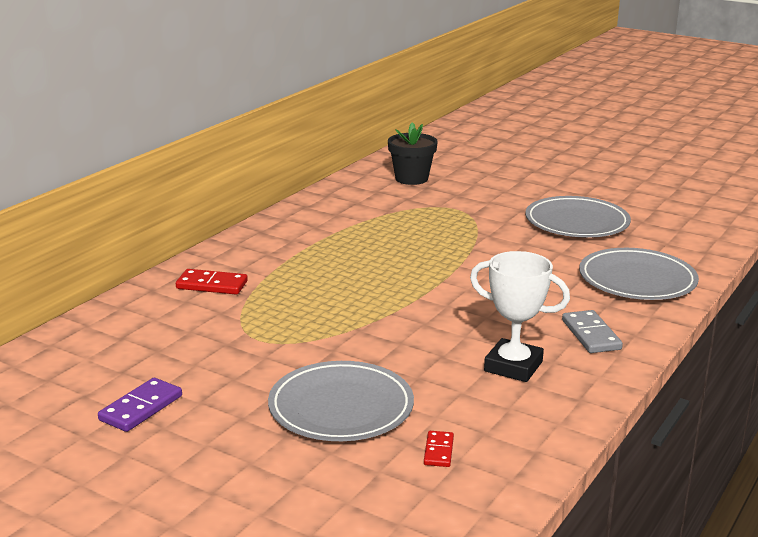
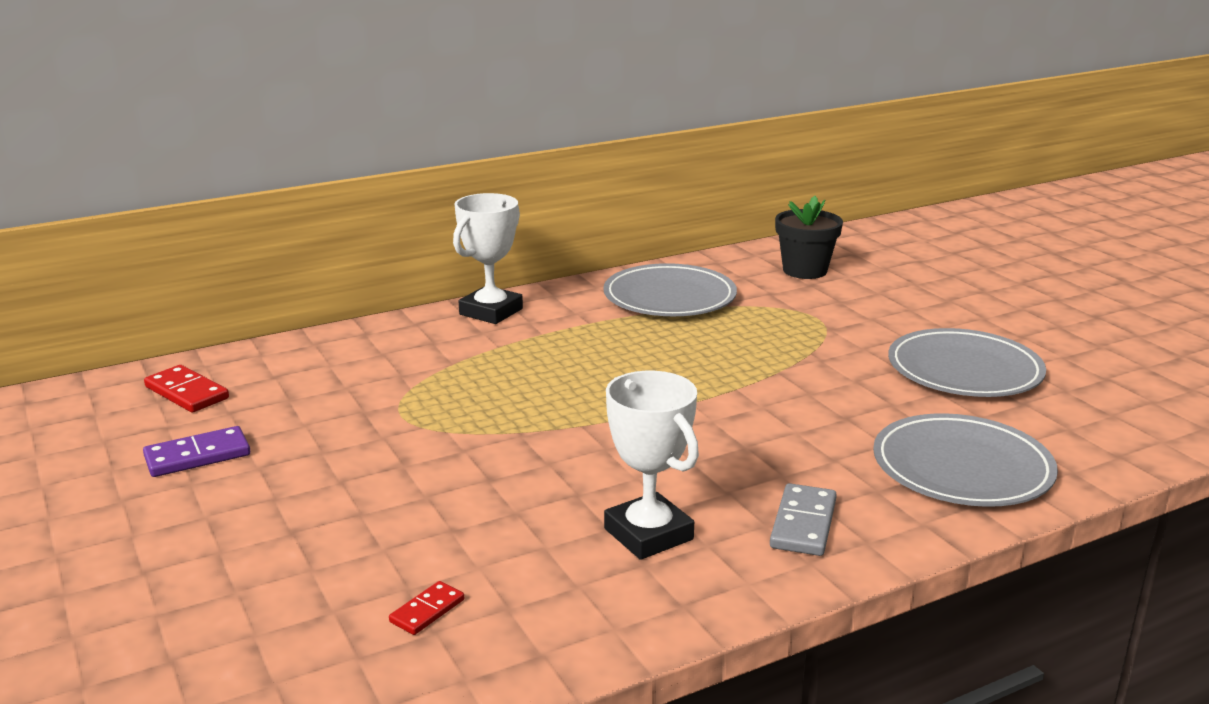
camera: 30 degrees right, 0 degrees up
(212, 285) = (430, 342): red domino -> red domino (187, 393)
(229, 253) = (491, 311): none -> white trophy
(341, 407) = (388, 520): grey plate -> grey plate (669, 297)

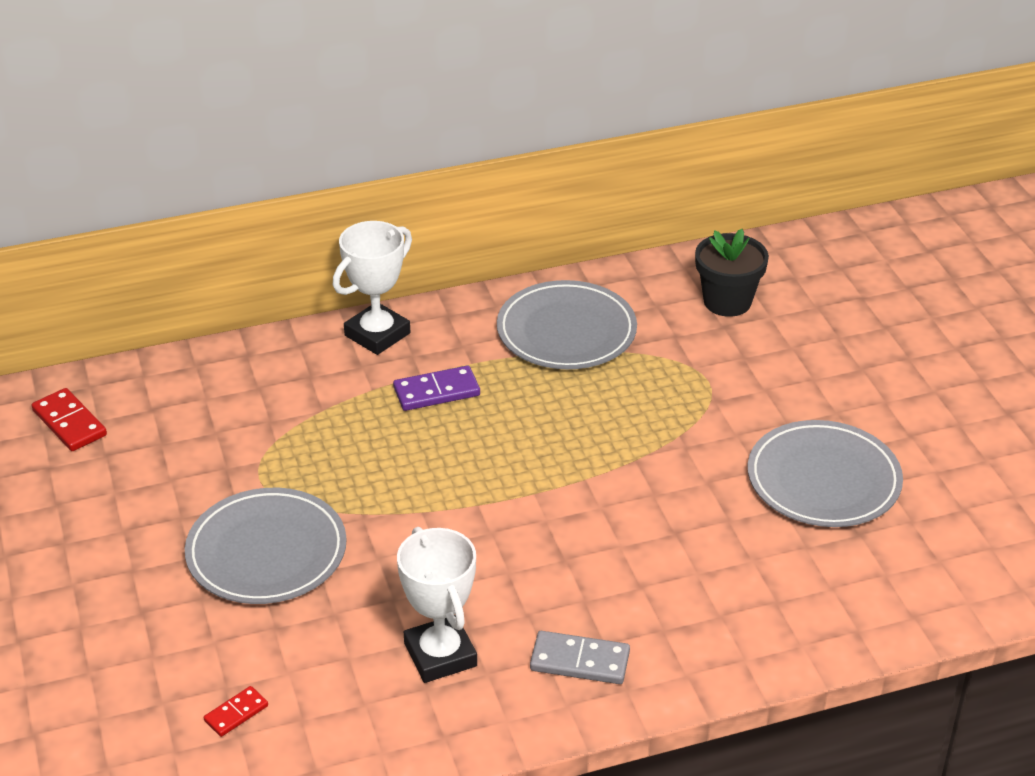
camera: 10 degrees right, 15 degrees up
(197, 456) = (72, 509): purple domino -> purple domino (436, 391)
(803, 524) = (579, 661): grey domino -> grey domino turned 75 degrees clockwise
(962, 468) = (755, 612): grey plate -> grey plate (266, 552)

